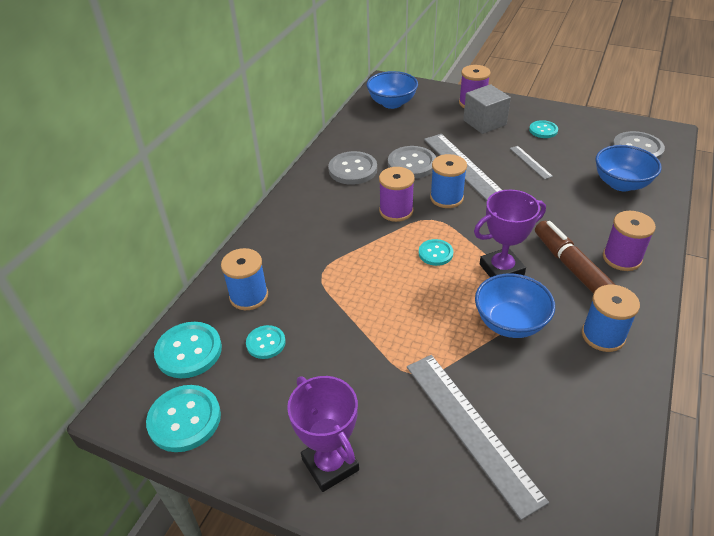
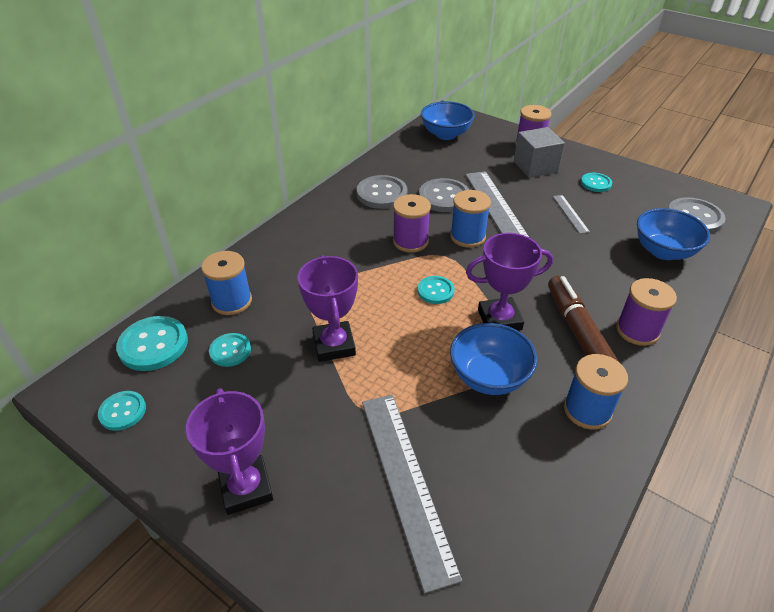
camera: 10 degrees right, 0 degrees up
(184, 419) = (122, 411): turquoise button -> turquoise button, size x0.60
(361, 320) = (334, 345): none -> purple trophy

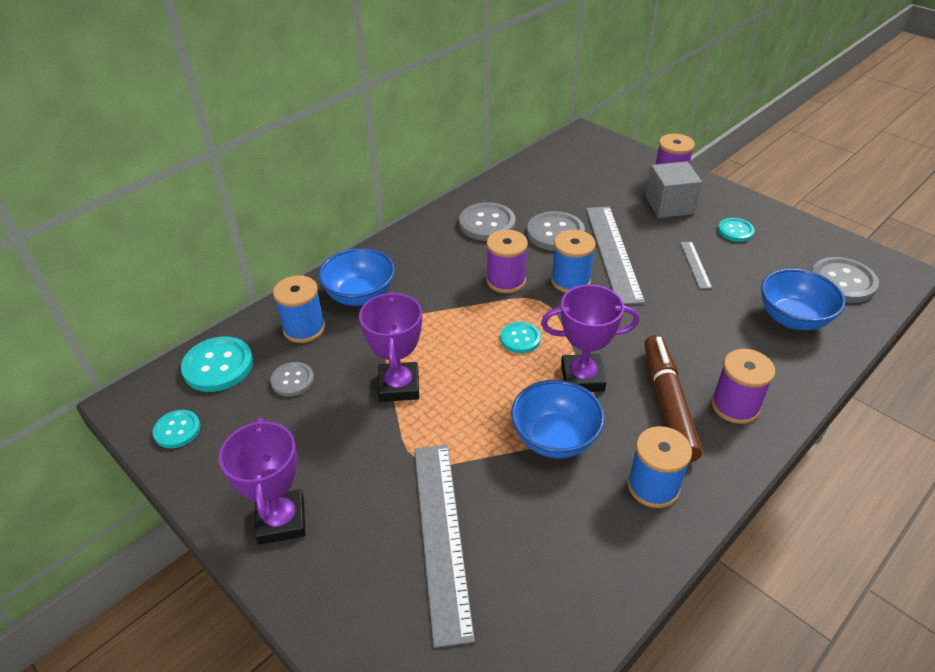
camera: 10 degrees right, 0 degrees up
(230, 351) = (292, 380): turquoise button -> grey button
(446, 134) = (575, 159): blue bowl -> blue bowl (360, 295)

